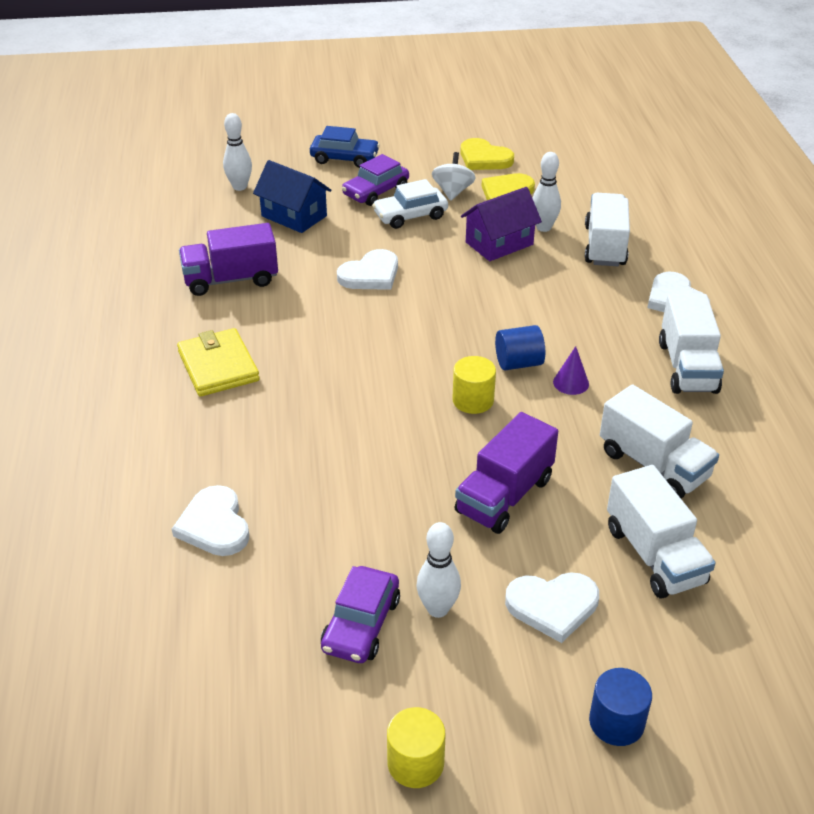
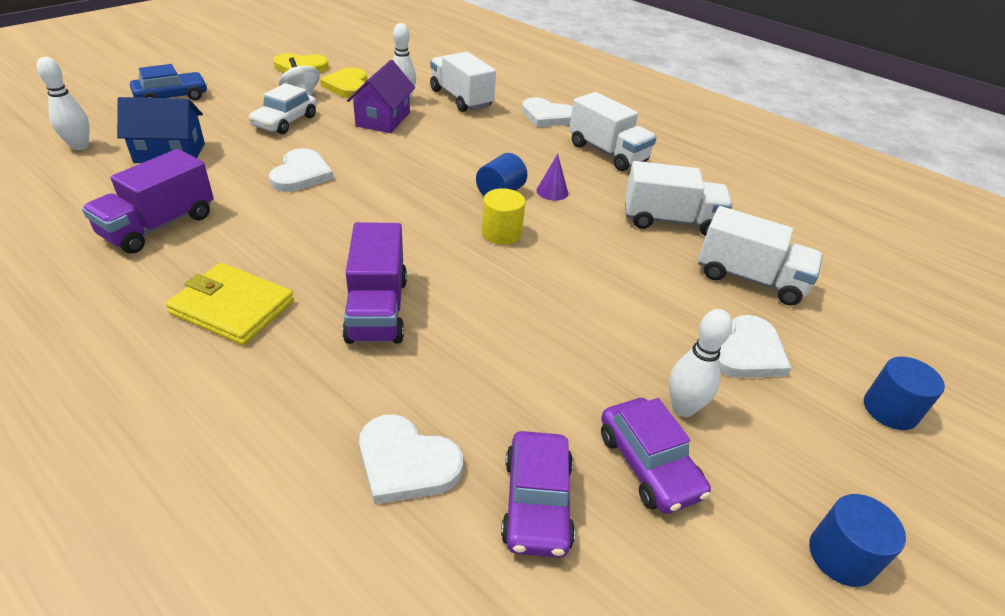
camera: 45 degrees left, 0 degrees up
(375, 191) = (232, 113): purple car -> purple car (536, 502)
(415, 763) = (841, 556): yellow cylinder -> blue cylinder
(504, 496) = (612, 291): purple truck -> purple truck (377, 309)

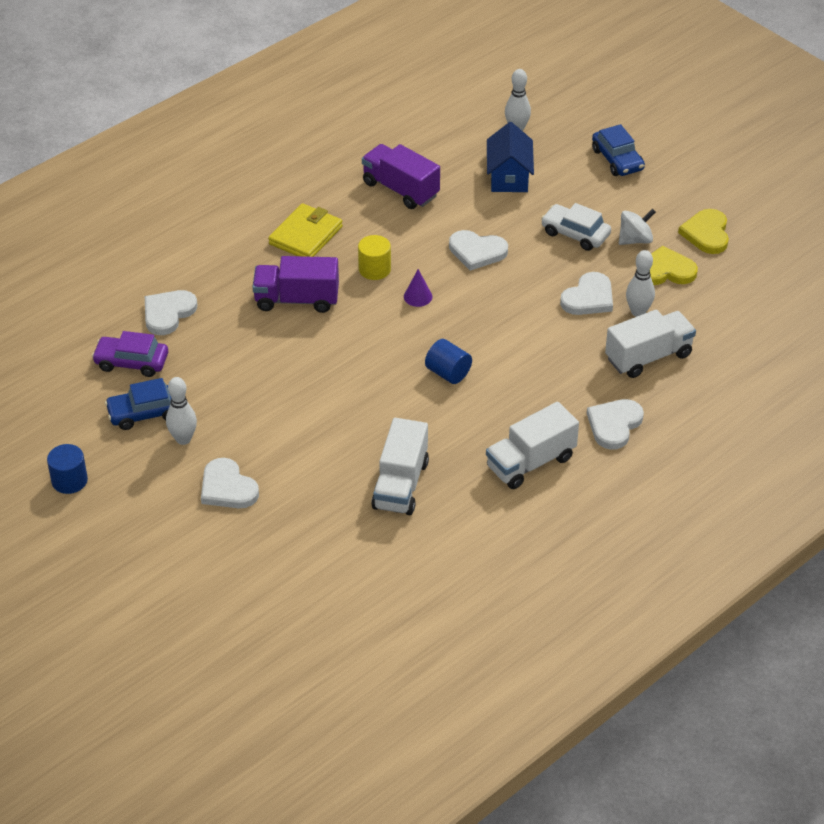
camera: 100 degrees right, 5 degrees up
(383, 119) = (588, 298): purple house -> white heart
(501, 233) = (385, 369): yellow cylinder -> yellow cylinder (374, 269)
(552, 191) = (451, 409): purple cone -> purple cone (418, 296)
(648, 464) = (145, 413): purple car -> blue car
(749, 279) = (311, 517): white truck -> none
(890, 410) = (161, 551): blue cylinder -> none

